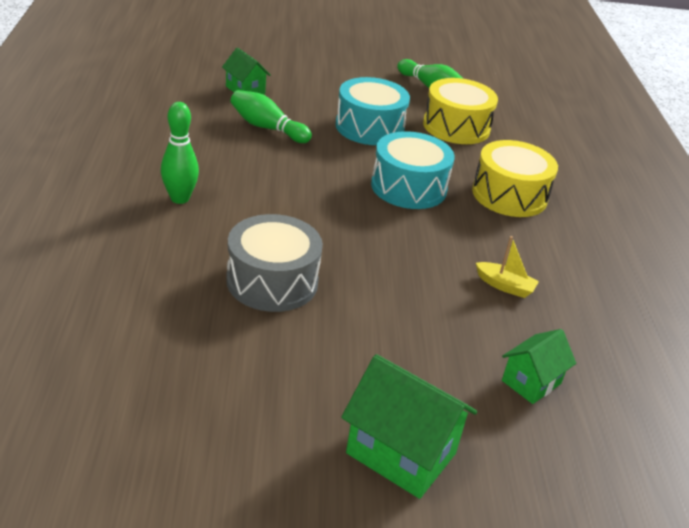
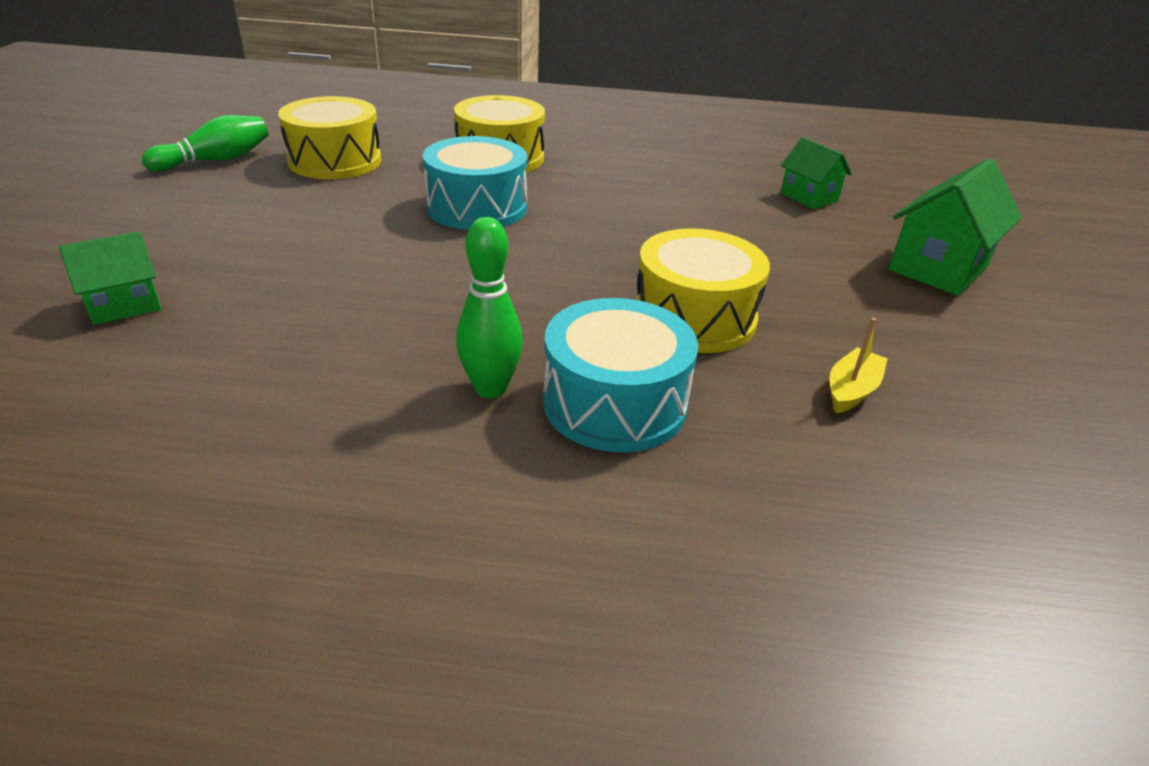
camera: 80 degrees left, 0 degrees up
(267, 128) = (280, 293): green bowling pin -> none
(272, 281) = (694, 317): grey drum -> yellow drum
(369, 127) = (313, 213): turquoise drum -> turquoise drum (614, 403)
(505, 286) = (669, 186): yellow boat -> yellow boat (851, 390)

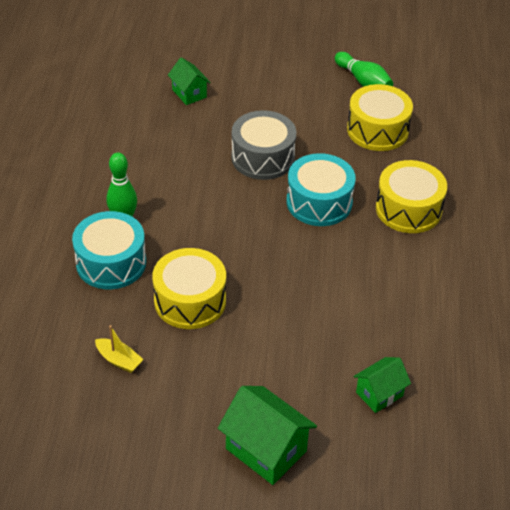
camera: 90 degrees right, 10 degrees up
(359, 242) = (263, 157): none -> grey drum

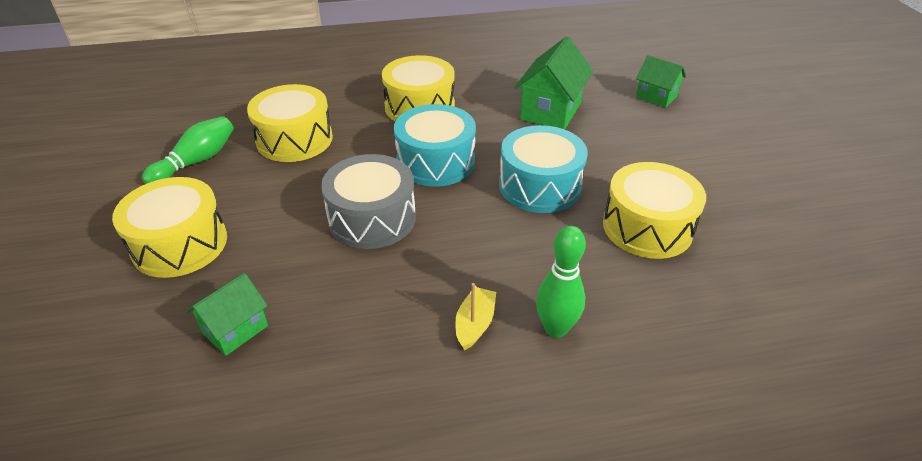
camera: 105 degrees left, 5 degrees down
(111, 262) = (642, 317): turquoise drum -> turquoise drum (540, 186)
(119, 360) = (777, 263): yellow boat -> yellow boat (475, 324)
(266, 450) = (770, 142): green house -> green house (550, 111)
(272, 74) = (180, 244): none -> yellow drum

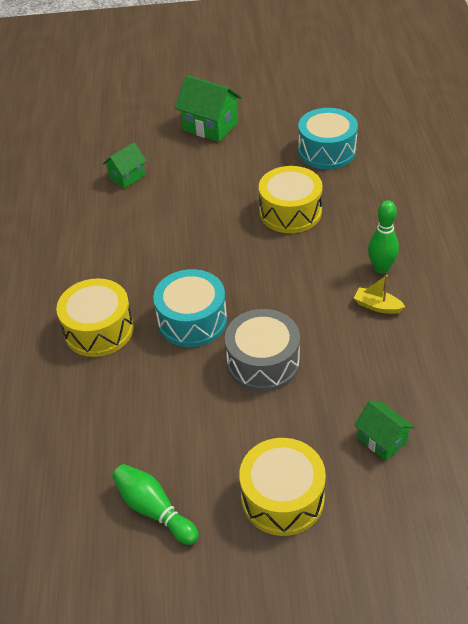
camera: 80 degrees left, 5 degrees up
(294, 139) = (133, 427): yellow drum -> none
(540, 186) = (236, 259): turquoise drum -> turquoise drum (327, 151)
(550, 111) = (132, 241): green house -> green house (210, 126)

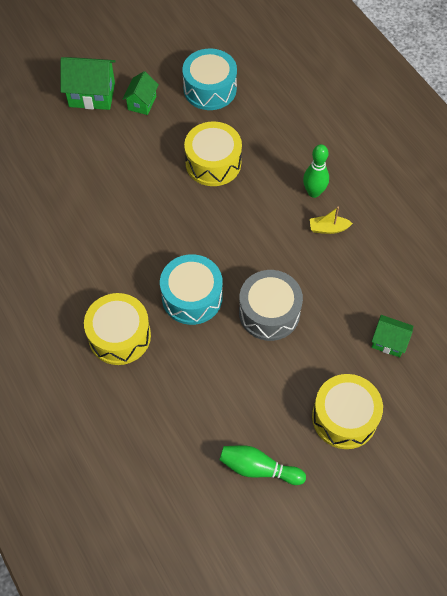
camera: 30 degrees left, 15 degrees up
(127, 177) = (48, 175): green house -> green house (142, 103)

